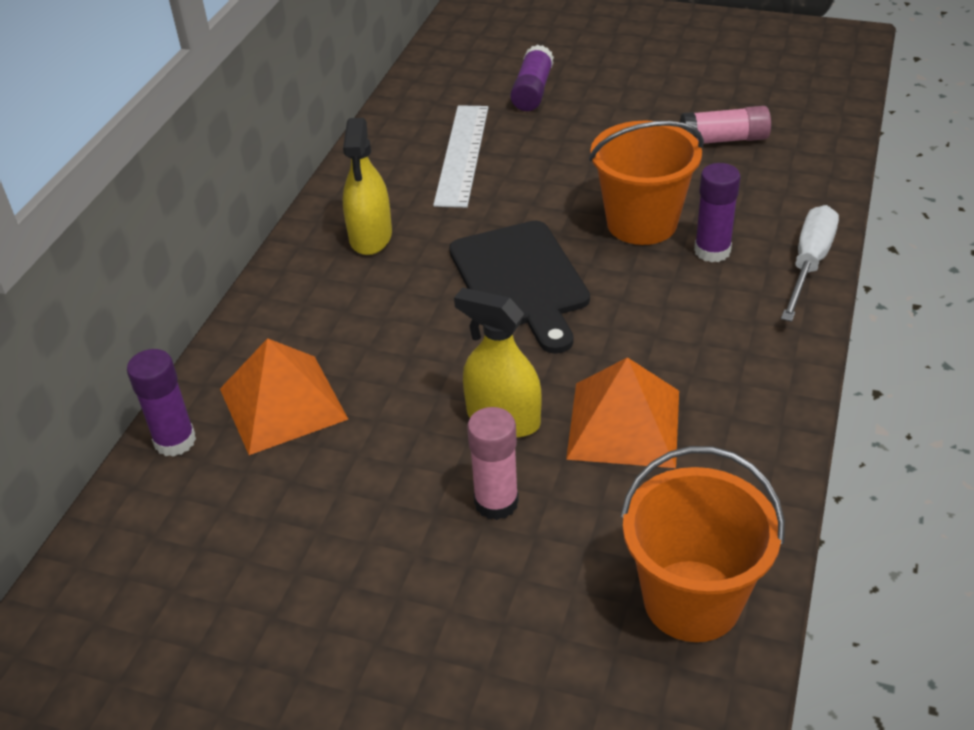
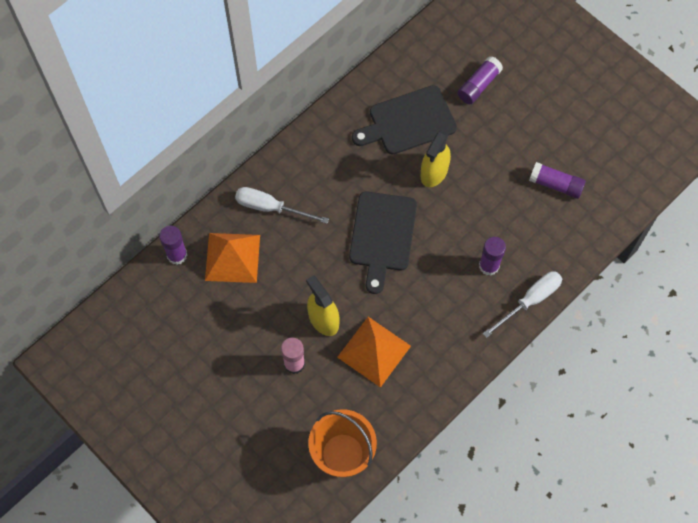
camera: 25 degrees right, 25 degrees up
(312, 317) = (271, 208): none -> white screwdriver
(370, 237) = (327, 163): yellow spray bottle -> yellow spray bottle (434, 172)
(462, 154) = (408, 122): white ruler -> black cutting board
(642, 223) = (467, 227): orange bucket -> none
(723, 140) = (555, 184): pink glue stick -> purple glue stick

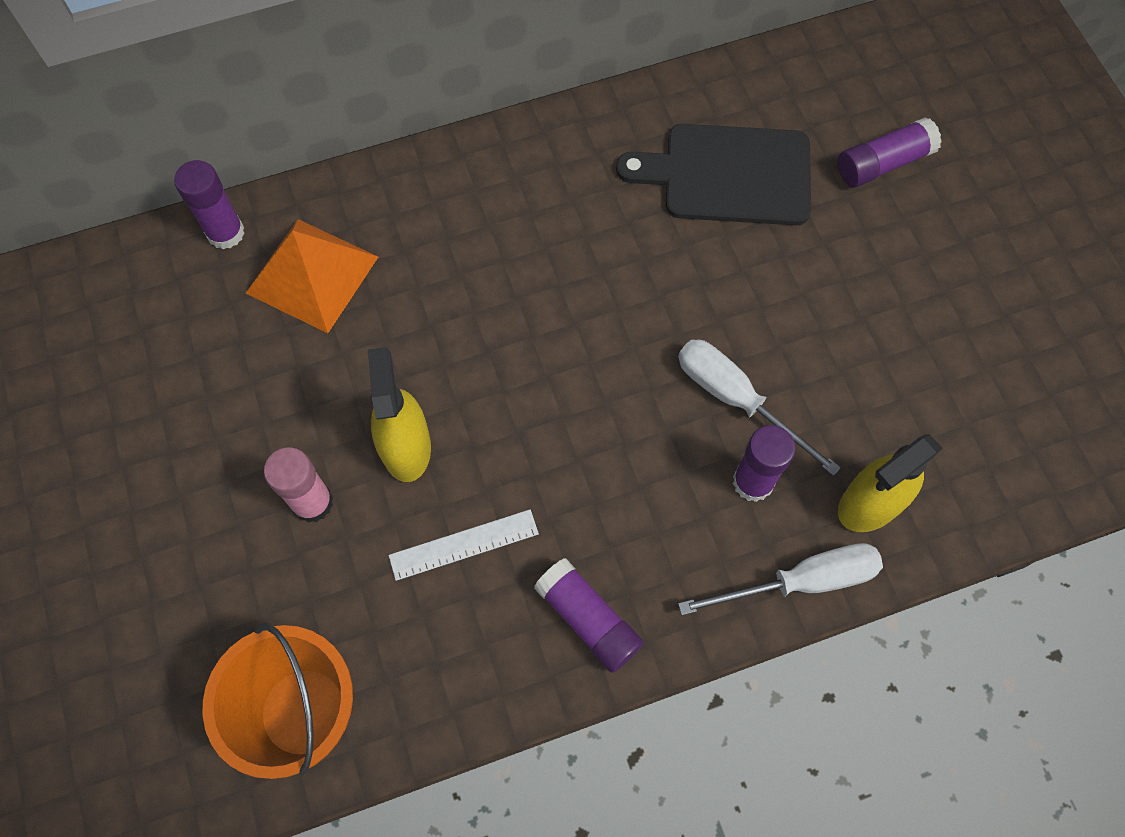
camera: 25 degrees right, 0 degrees up
(271, 208) = (421, 220): white screwdriver -> white screwdriver (736, 400)
(374, 351) = (464, 545): orange pyramid -> white ruler
(382, 236) = (586, 346): black cutting board -> none
(434, 172) = (732, 275): yellow spray bottle -> yellow spray bottle (870, 503)
(555, 184) = (948, 388): purple glue stick -> purple glue stick (588, 619)

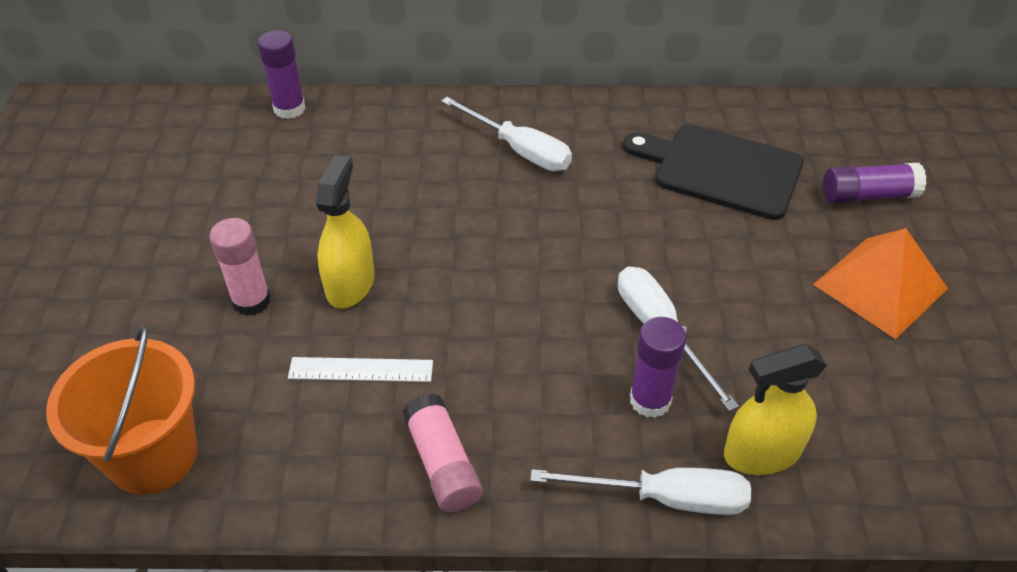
camera: 20 degrees right, 20 degrees down
(312, 274) = (340, 150): orange pyramid -> orange pyramid (880, 286)
(509, 213) = (519, 150): none -> white screwdriver
(588, 619) = (443, 464): purple glue stick -> pink glue stick

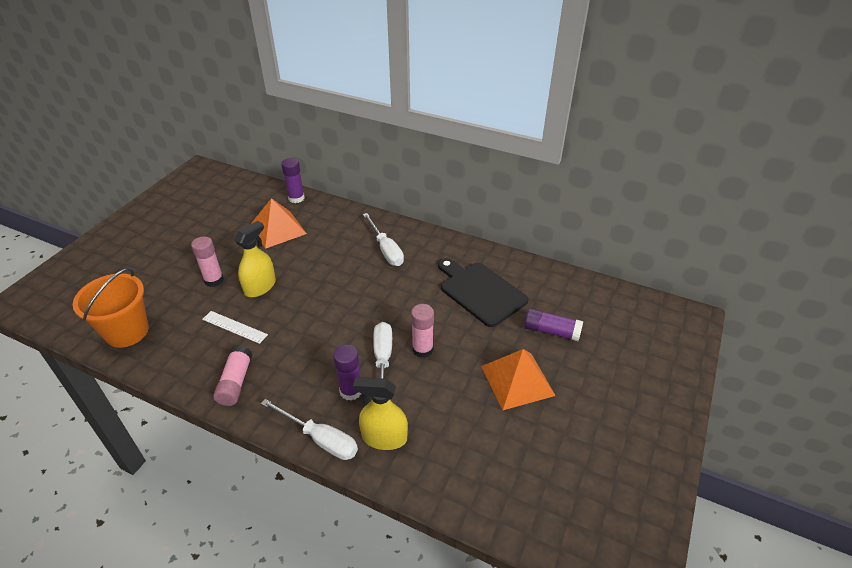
camera: 25 degrees right, 5 degrees down
(299, 172) = (278, 229): none -> orange pyramid
(707, 291) = (422, 349): none -> pink glue stick

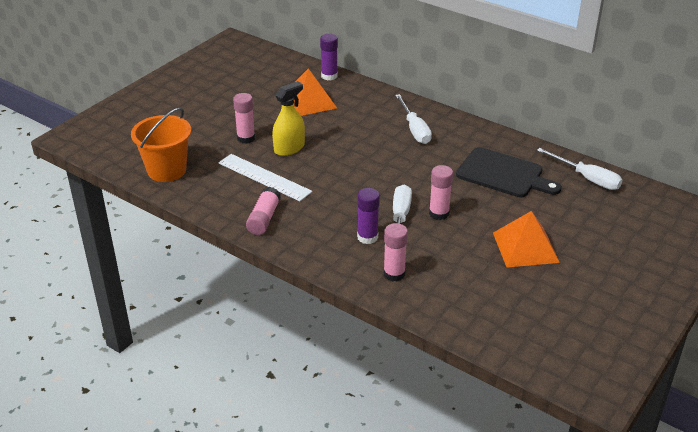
camera: 10 degrees right, 5 degrees down
(234, 327) = (264, 177): white ruler -> white ruler, size x1.57
(320, 439) = (336, 268): white screwdriver -> white screwdriver (587, 178)
(384, 438) = (394, 274): yellow spray bottle -> pink glue stick
(480, 292) = (503, 174): black cutting board -> black cutting board turned 150 degrees clockwise
(551, 331) = (568, 213): purple glue stick -> none

